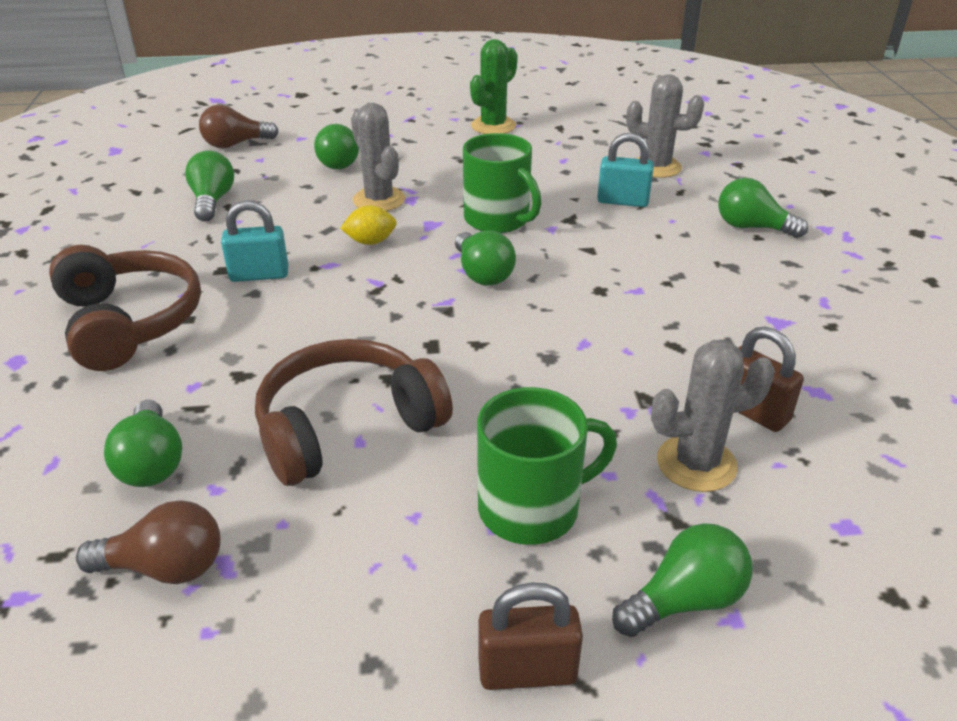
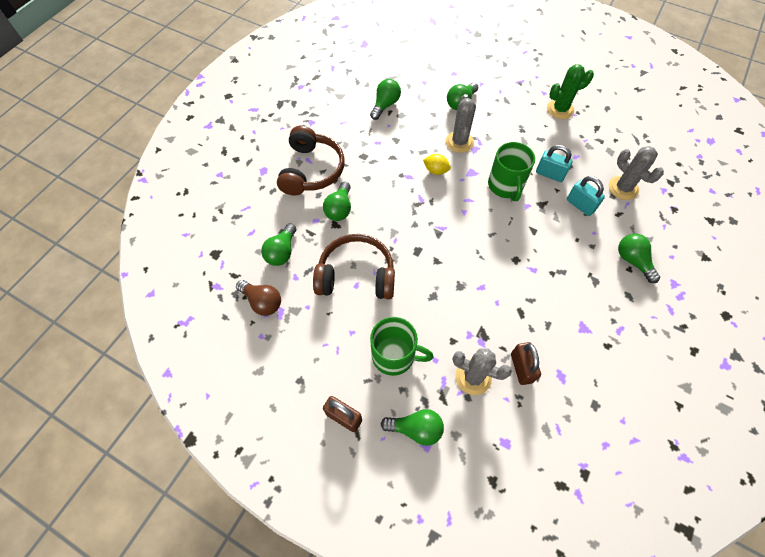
camera: 35 degrees right, 25 degrees up
(235, 144) = (420, 64): brown light bulb -> none
(259, 275) = (376, 168): turquoise padlock -> turquoise padlock (549, 174)
(482, 274) = (470, 219): green light bulb -> green light bulb (339, 209)

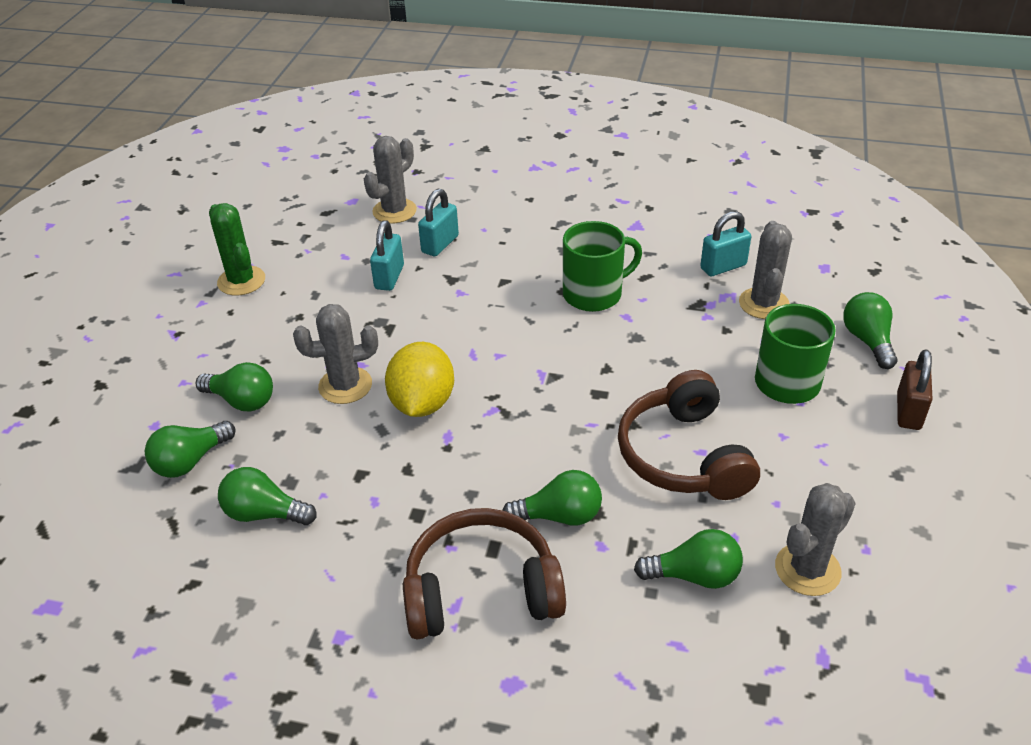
camera: 105 degrees left, 20 degrees down
(262, 302) = (807, 569): brown light bulb -> grey cactus
(436, 170) = (422, 403): yellow lemon -> yellow lemon, size x1.81
(505, 186) = (429, 318): green mug -> green mug (594, 294)
(521, 368) = (723, 267): brown padlock -> turquoise padlock
(632, 261) = (516, 197): green light bulb -> green light bulb (190, 461)

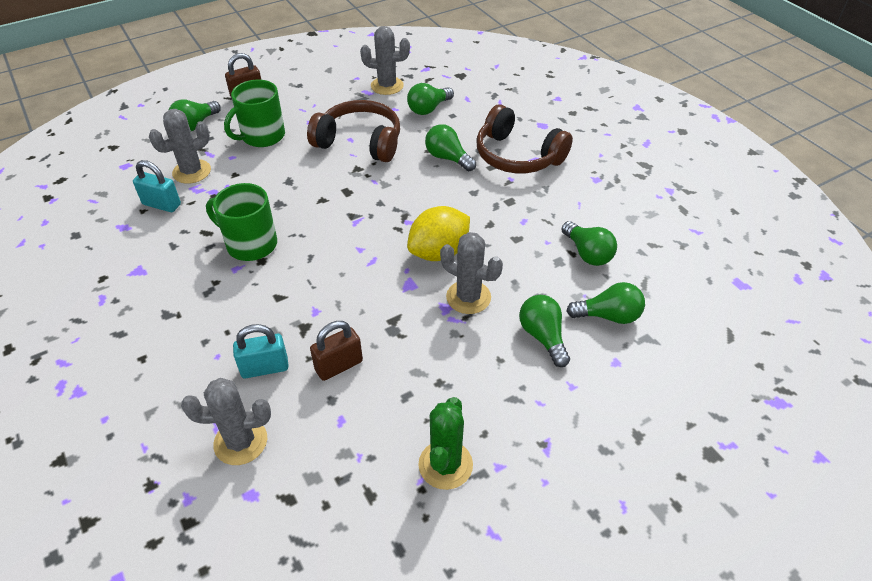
camera: 135 degrees left, 5 degrees up
(389, 277) = (339, 365): turquoise padlock -> brown padlock
(684, 455) = (359, 142): brown headphones -> brown headphones turned 105 degrees counterclockwise
(694, 575) = (428, 109): green light bulb -> green light bulb turned 90 degrees counterclockwise

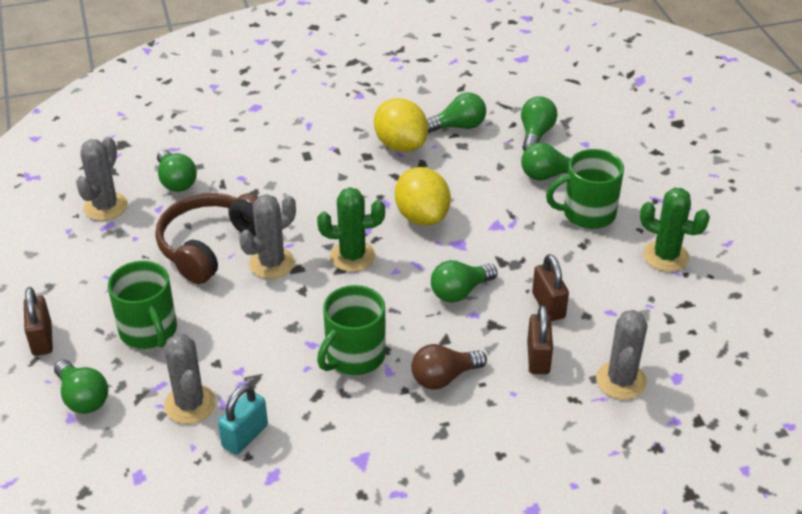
camera: 75 degrees left, 5 degrees down
(232, 304) = (444, 377): none -> brown light bulb
(265, 368) = (538, 358): turquoise padlock -> brown padlock
(371, 219) = (352, 256): none -> green cactus
(448, 158) = (277, 183): green light bulb -> green light bulb (460, 292)
(468, 297) = (488, 209): grey cactus -> grey cactus (272, 263)
(493, 380) = (587, 213): none -> green mug
(517, 156) = (298, 135): brown headphones -> none
(536, 219) = (400, 145): none -> yellow lemon

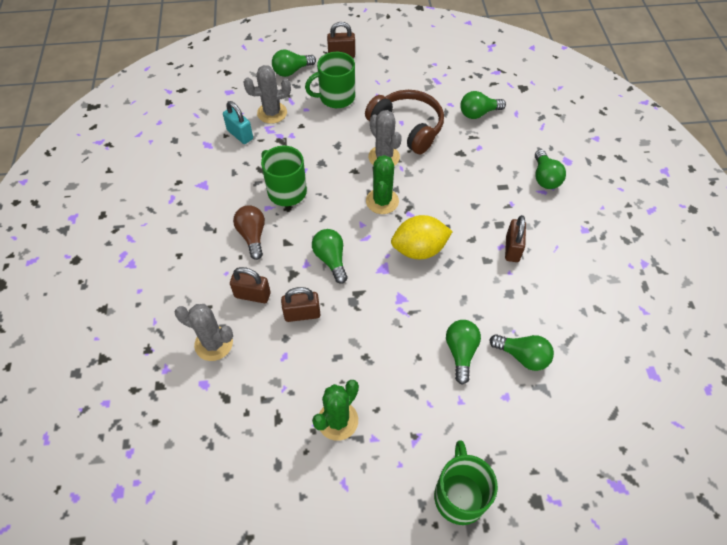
camera: 100 degrees right, 15 degrees up
(105, 207) = (455, 79): grey cactus -> none
(400, 145) = (512, 249): yellow lemon -> brown padlock
(458, 126) = (537, 295): green light bulb -> green light bulb (545, 178)
(587, 213) = (404, 371): green mug -> green mug (459, 495)

